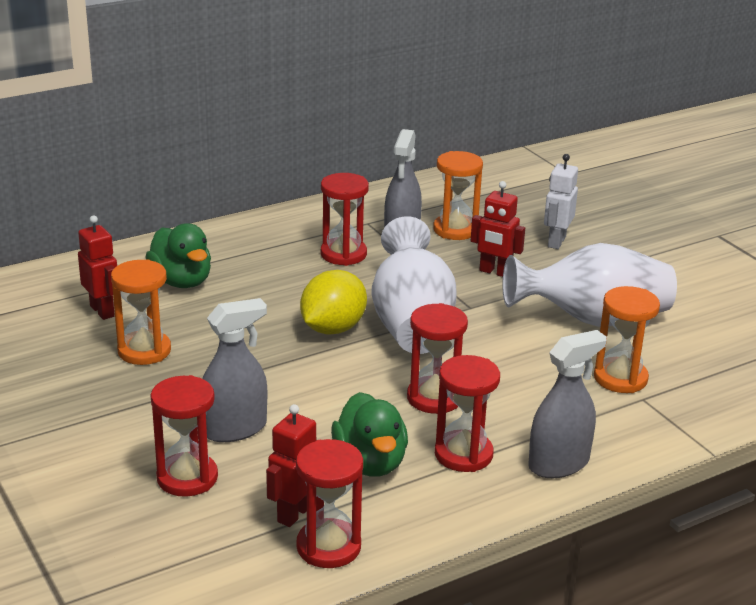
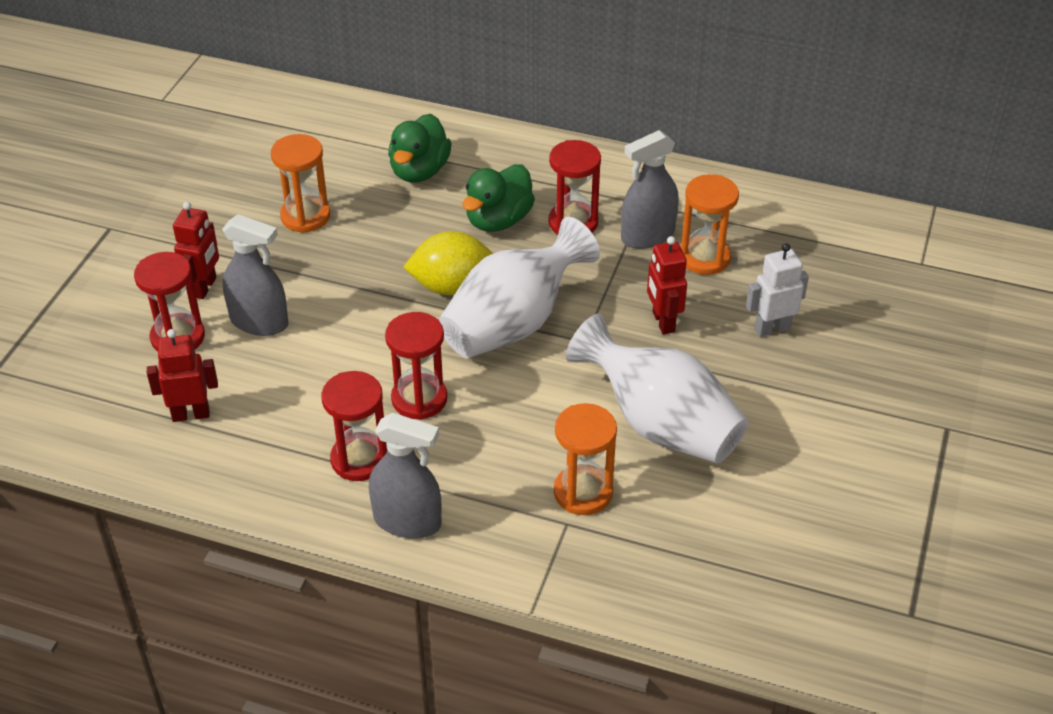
camera: 50 degrees right, 15 degrees up
(102, 311) = (332, 163): red robot -> red robot (204, 287)
(328, 547) = (170, 455): red hourglass -> none
(370, 463) = (293, 415): green duck -> green duck (498, 220)

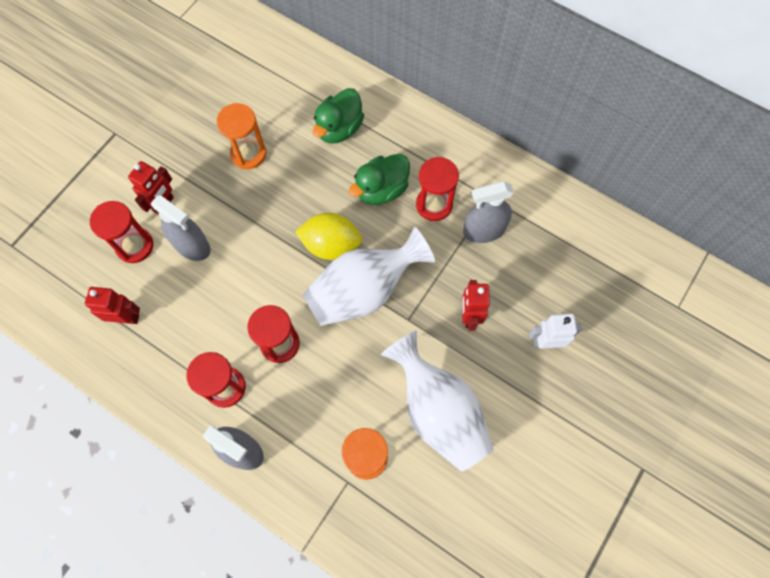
camera: 15 degrees right, 25 degrees up
(704, 258) = (518, 262): orange hourglass -> none

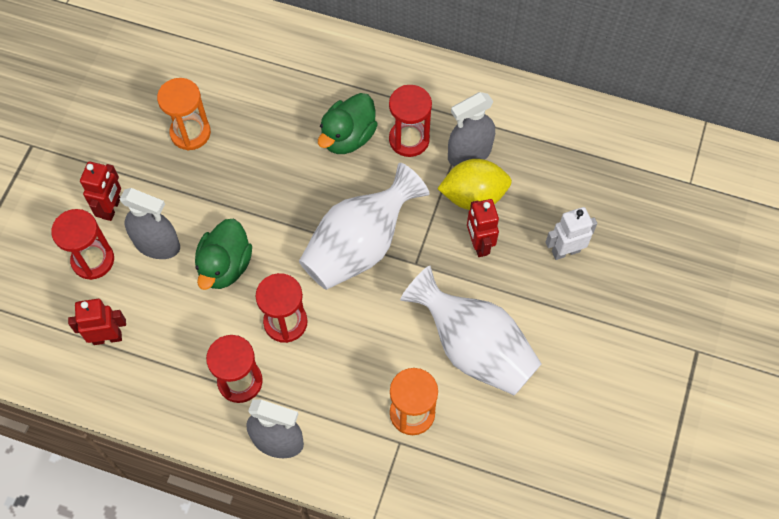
camera: 15 degrees left, 5 degrees down
(331, 245) = (310, 207): yellow lemon -> yellow lemon (473, 196)
(339, 128) = (283, 83): green duck -> green duck (225, 266)

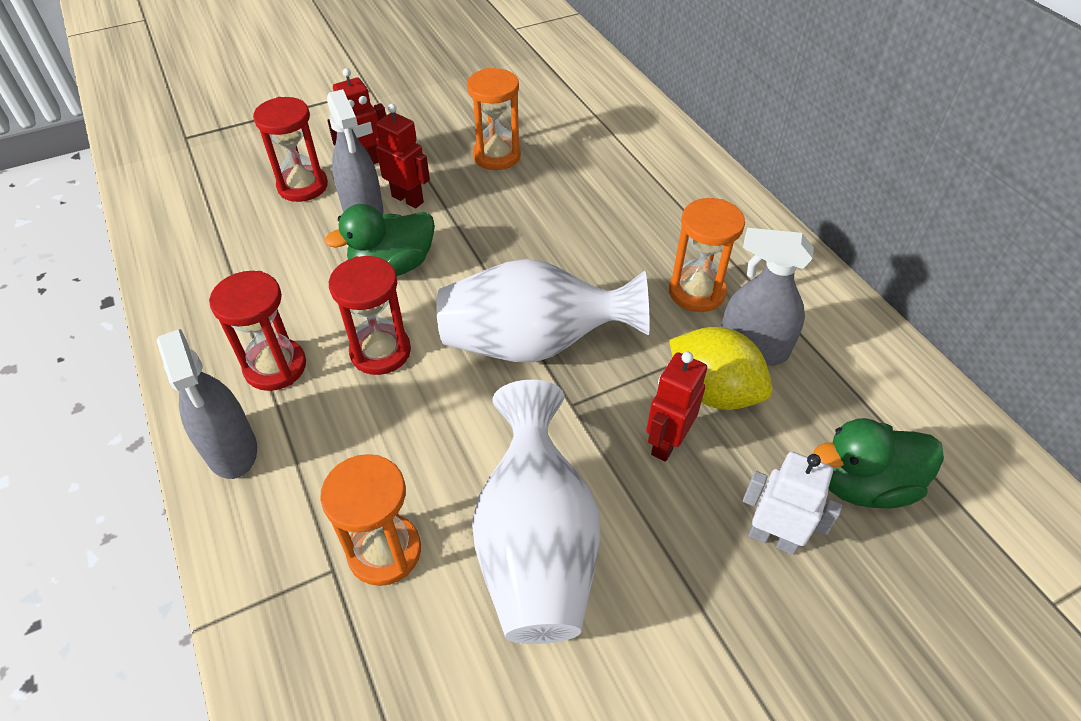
camera: 45 degrees right, 15 degrees down
(107, 337) = (232, 245): red robot -> red robot (408, 199)
(348, 137) = (634, 249): green duck -> green duck (863, 484)
(409, 139) = (696, 292): red hourglass -> orange hourglass

